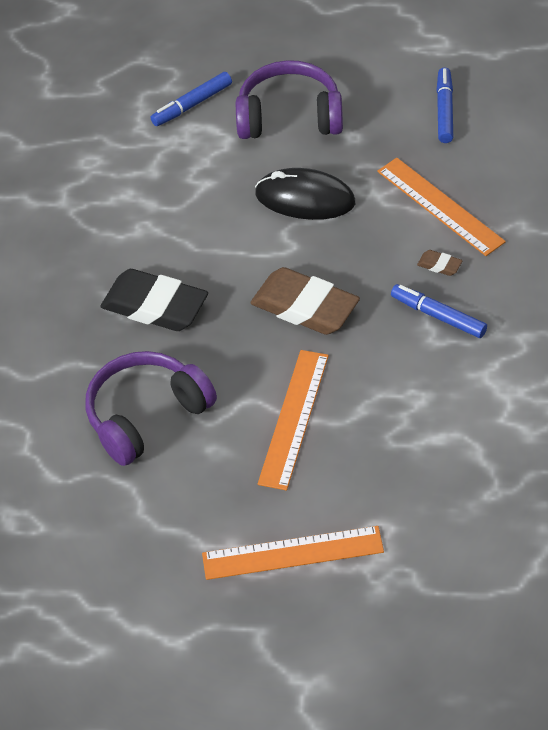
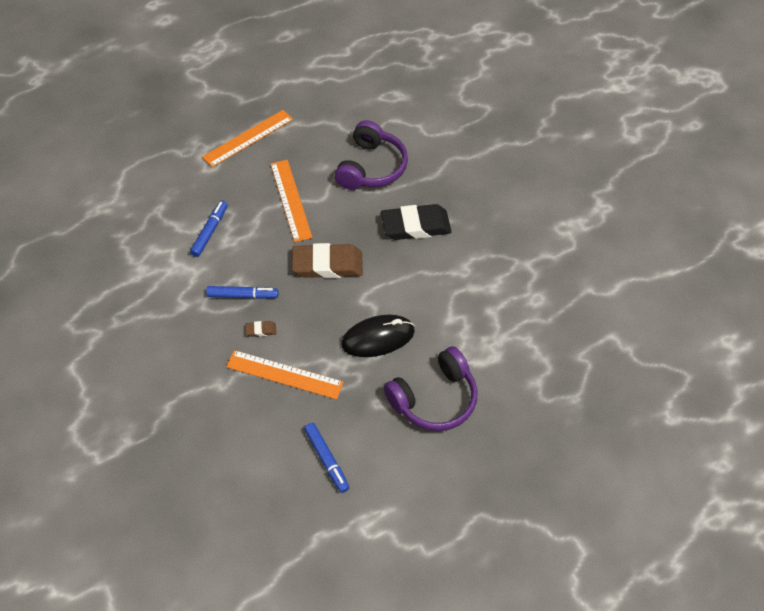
camera: 145 degrees right, 5 degrees up
(192, 105) = (508, 375): blue marker -> blue marker (210, 231)

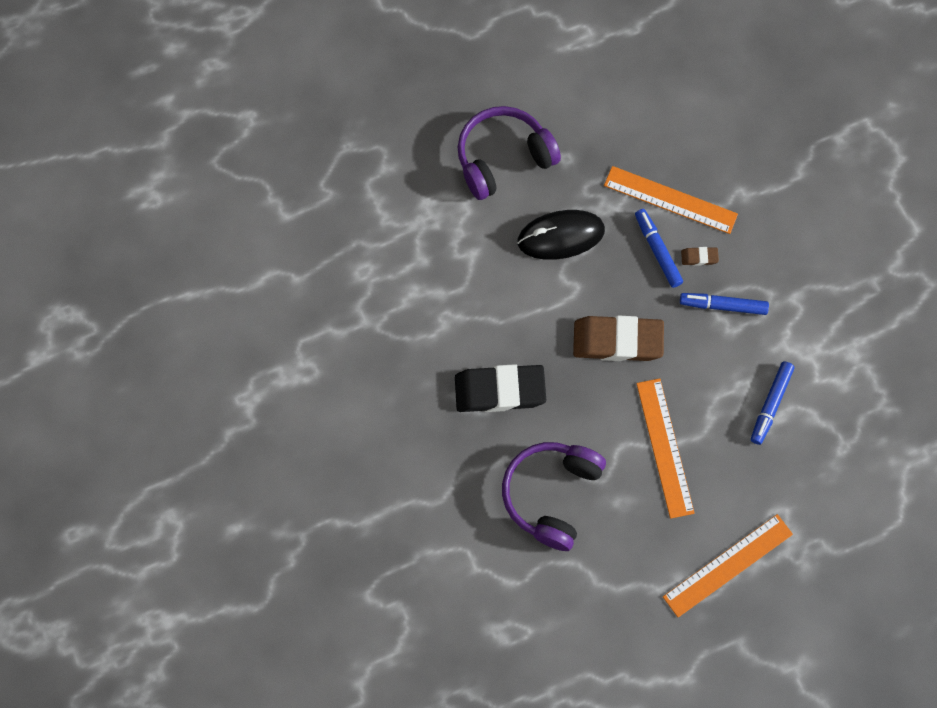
camera: 175 degrees left, 15 degrees up
(326, 459) = (624, 102): blue marker -> blue marker (657, 250)

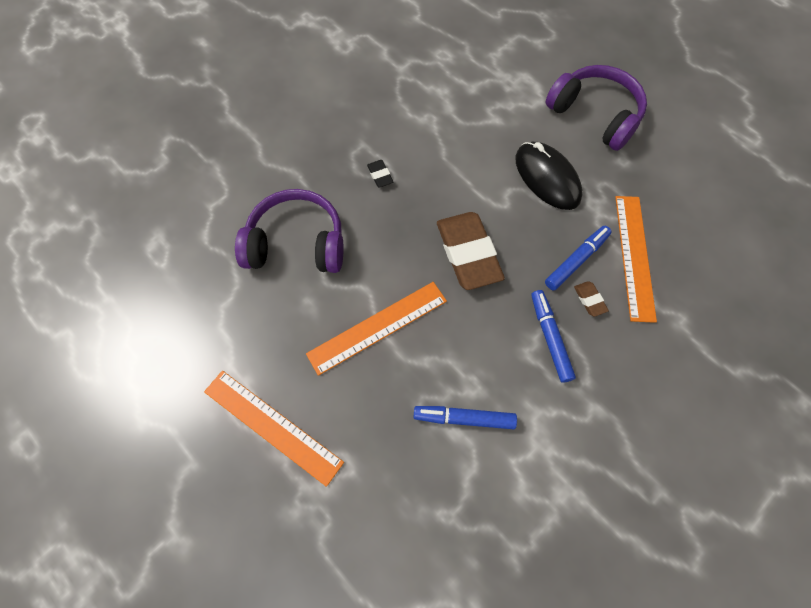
camera: 70 degrees right, 5 degrees down
(499, 391) = (380, 175): black eraser -> black eraser, size x0.41

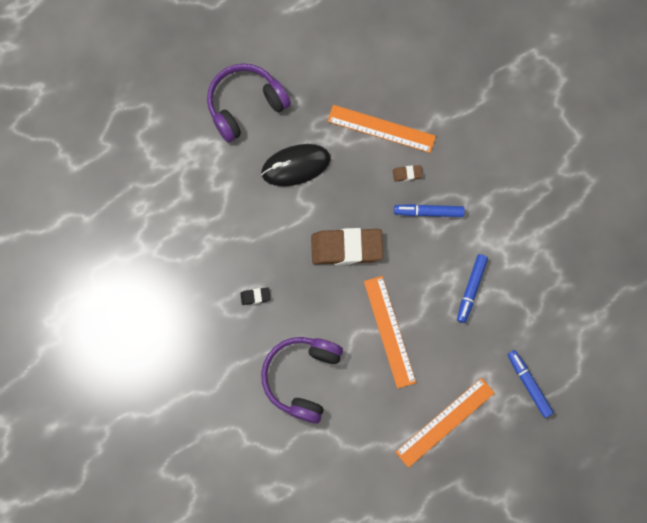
camera: 75 degrees left, 10 degrees up
(576, 260) = (373, 171): blue marker -> blue marker (528, 384)

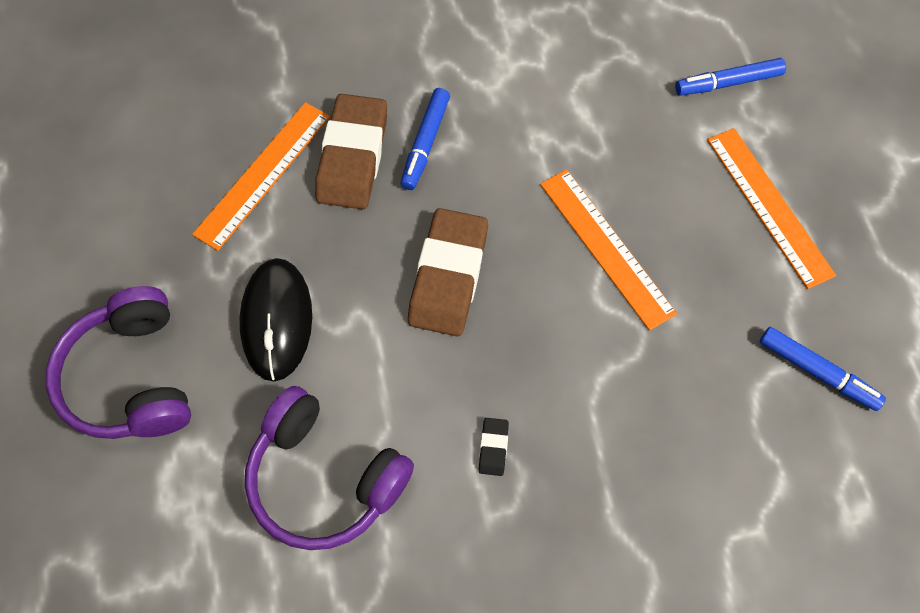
camera: 75 degrees left, 10 degrees down
(302, 377) = (657, 404): purple headphones -> purple headphones (325, 478)
(389, 331) = (606, 247): orange ruler -> orange ruler turned 60 degrees clockwise
(407, 174) = (353, 157): brown eraser -> brown eraser, size x2.42
(471, 289) = (566, 118): blue marker -> blue marker (817, 371)

